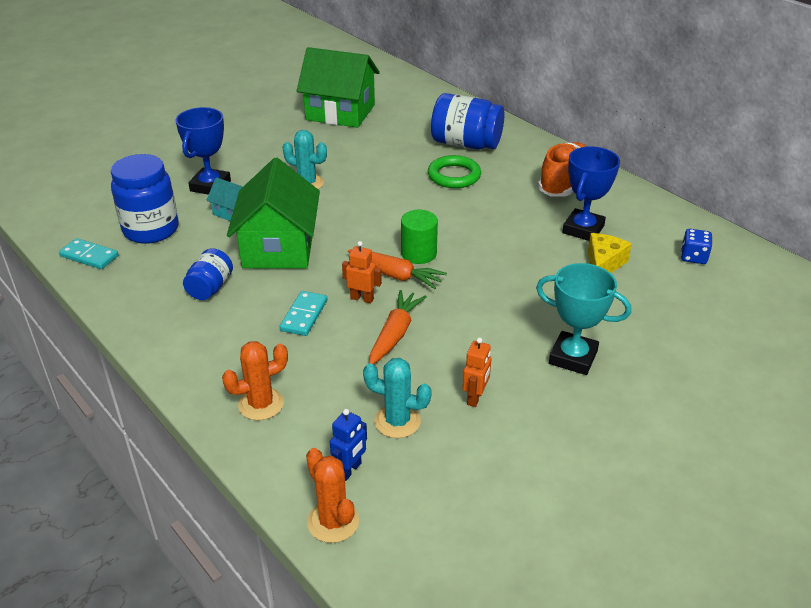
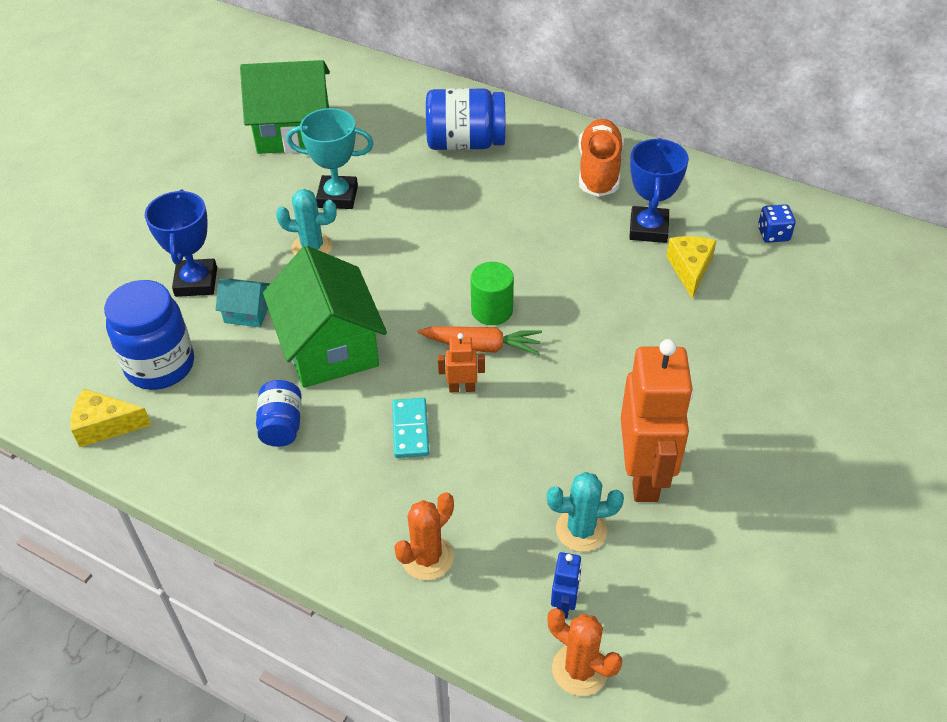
camera: 20 degrees left, 10 degrees up
(89, 256) = (105, 425): turquoise domino -> yellow cheese
(395, 334) = (522, 423): orange carrot -> none
(454, 176) = (475, 192): green ring -> none
(475, 398) = (644, 475): orange robot -> orange robot, size x2.31
(573, 357) = (715, 395): turquoise trophy -> turquoise trophy (337, 197)

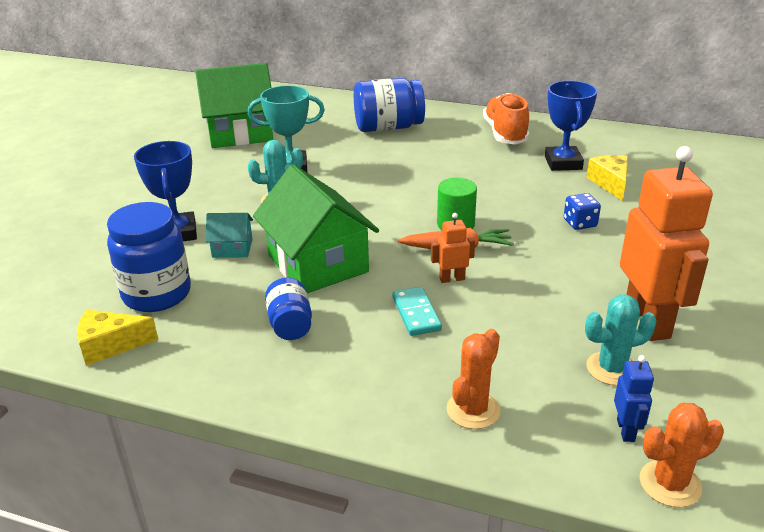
camera: 10 degrees left, 15 degrees down
(580, 669) = (670, 484): orange cactus -> orange cactus turned 45 degrees counterclockwise
(773, 234) = (664, 157): blue dice -> blue dice (580, 223)

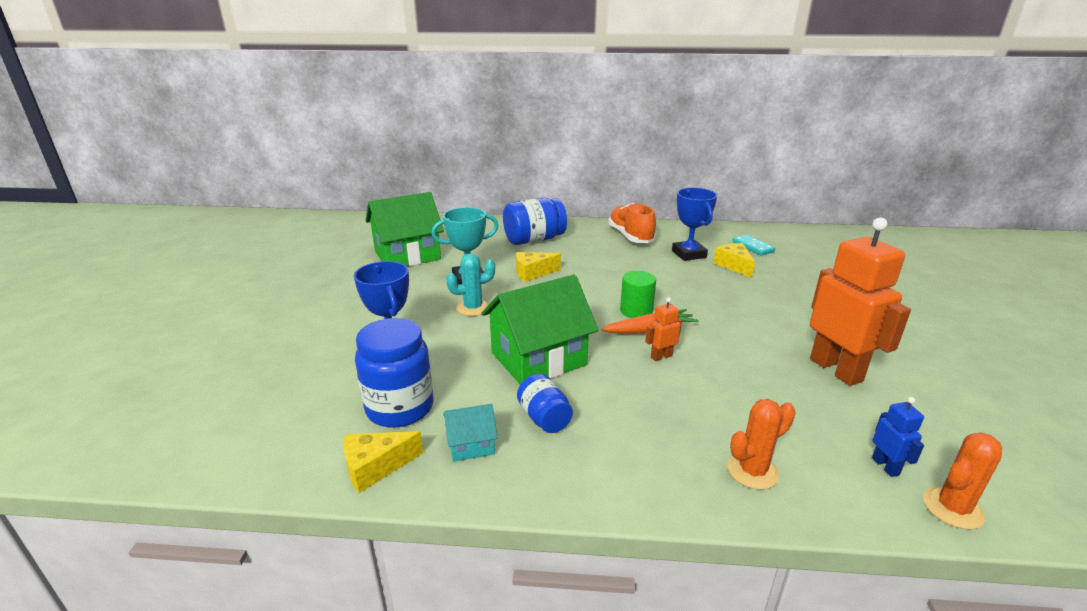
camera: 15 degrees left, 5 degrees down
(232, 248) = (452, 355): turquoise house -> turquoise house (471, 445)
(318, 264) = (538, 359): green house -> green house turned 75 degrees counterclockwise
(364, 167) = (533, 273): none -> yellow cheese
(416, 313) = (650, 391): turquoise domino -> turquoise domino (753, 247)
(473, 410) = (752, 471): orange cactus -> orange cactus turned 45 degrees clockwise
(580, 223) = (732, 298): blue dice -> none
(611, 369) = (837, 414): turquoise cactus -> none

